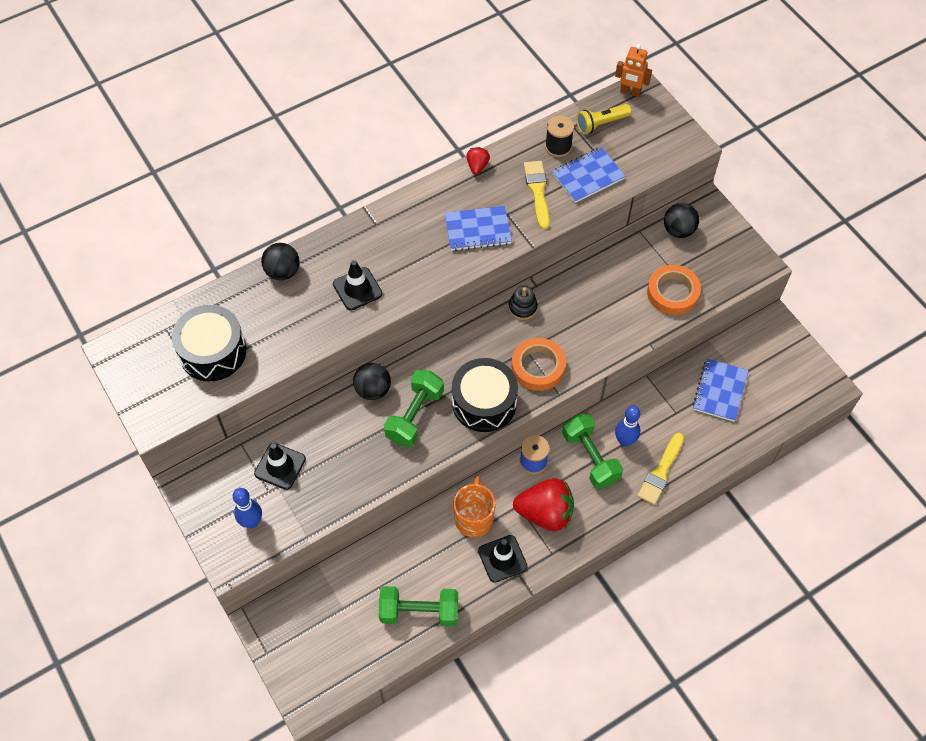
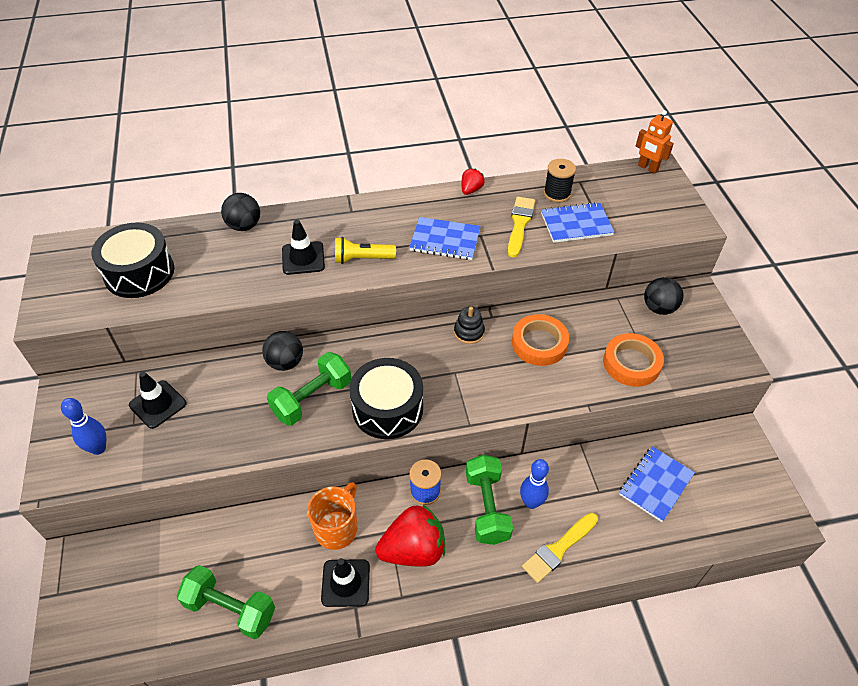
camera: 20 degrees right, 10 degrees down
(538, 367) = (459, 391): orange tape -> orange tape (539, 343)
(545, 513) = (413, 550): red strawberry -> red strawberry turned 45 degrees counterclockwise
(601, 124) = (608, 186): yellow flashlight -> yellow flashlight (362, 259)

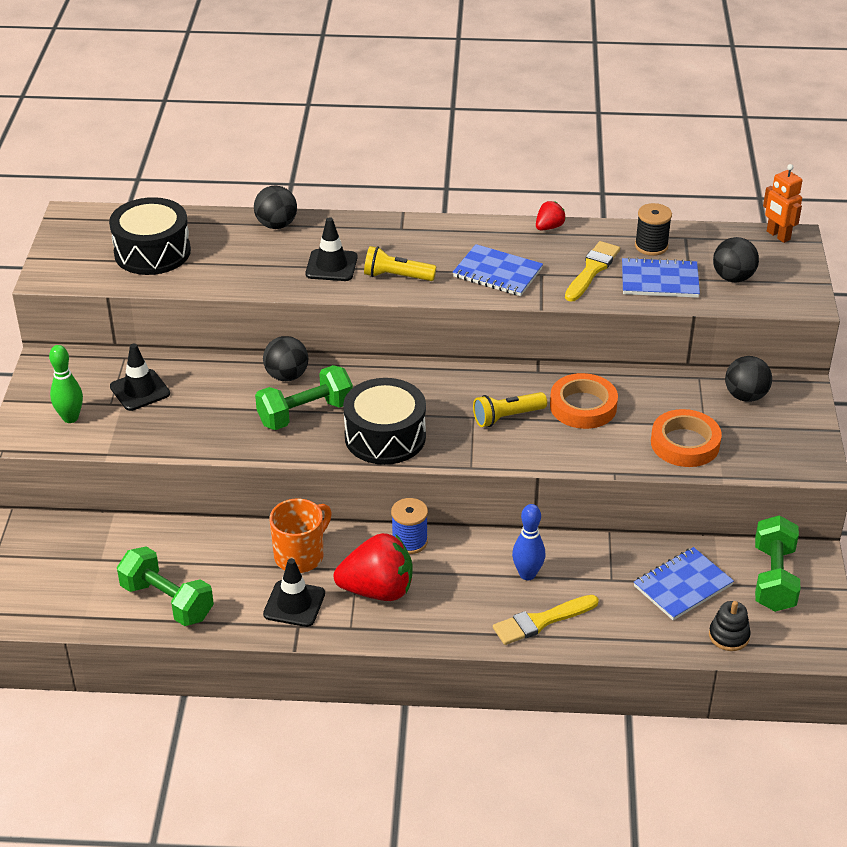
camera: 15 degrees right, 10 degrees down
(98, 448) = (70, 418): blue bowling pin -> green bowling pin
(469, 332) = (504, 382): black stacking toy -> black stacking toy (729, 636)
(482, 367) = (507, 417): none -> yellow flashlight
(487, 507) = (474, 569): green dumbbell -> green dumbbell (773, 578)
(631, 212) = (733, 278): none -> black ball

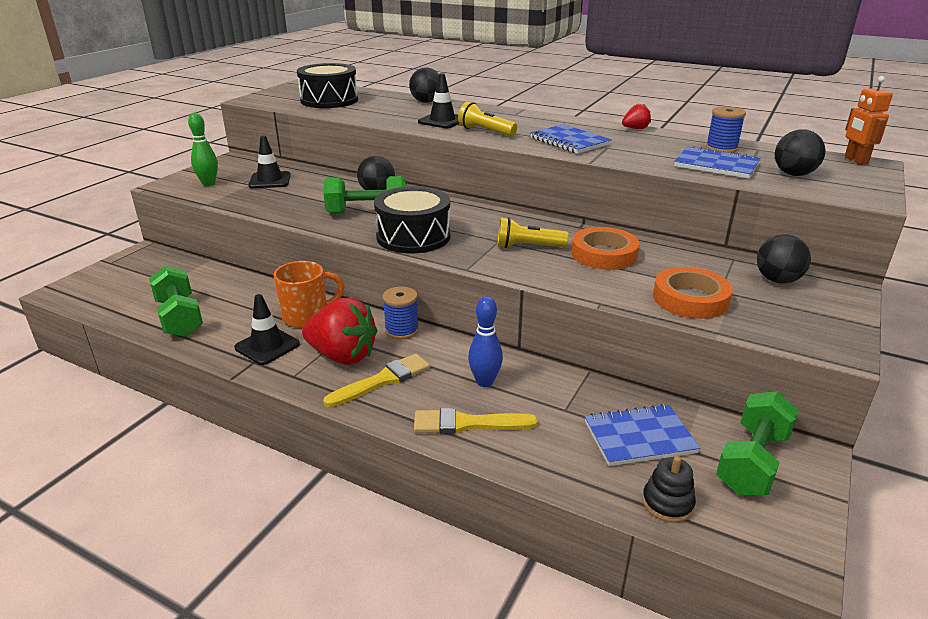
camera: 25 degrees right, 10 degrees down
(592, 270) = (655, 151): yellow brush -> yellow brush (382, 380)
(651, 246) = (721, 148): black spool -> blue spool

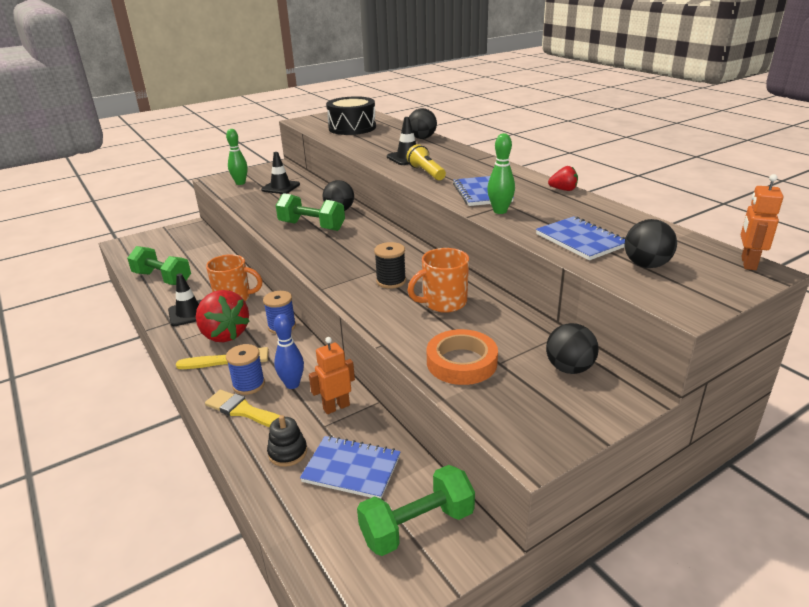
camera: 30 degrees right, 0 degrees up
(179, 318) = (162, 278): green dumbbell -> green dumbbell turned 60 degrees counterclockwise
(413, 236) = (318, 253): black drum -> none
(528, 246) = (391, 281): yellow flashlight -> black spool
(556, 388) = (336, 407): none -> orange robot
(604, 254) = (443, 303): orange tape -> orange mug
(611, 153) = (500, 211): none -> green bowling pin
(667, 503) = (310, 528): black stacking toy -> black stacking toy (287, 452)
(721, 148) = (616, 224): blue spool -> blue spool (249, 384)

